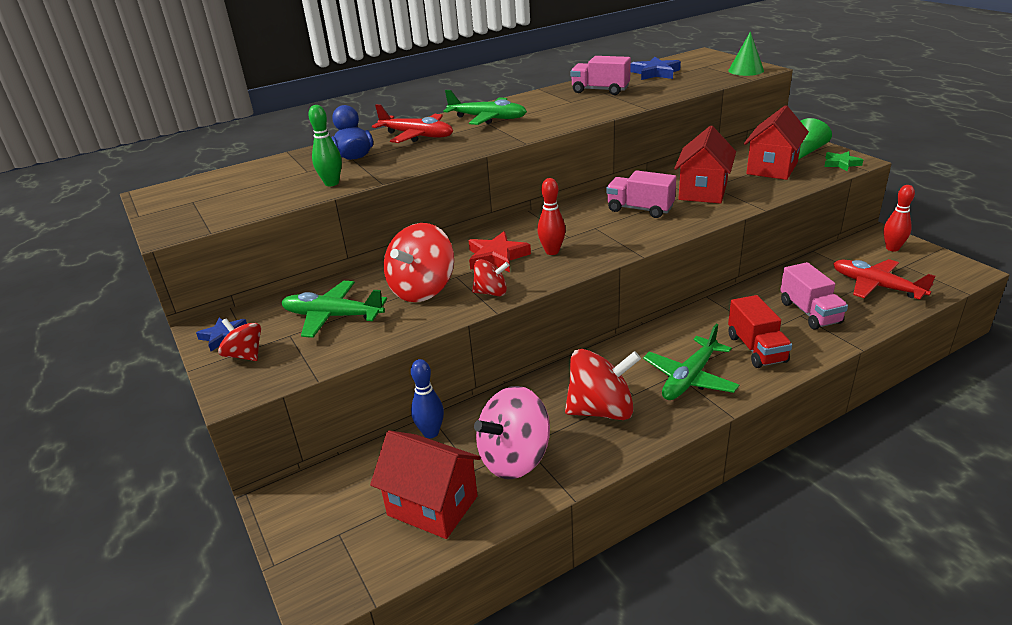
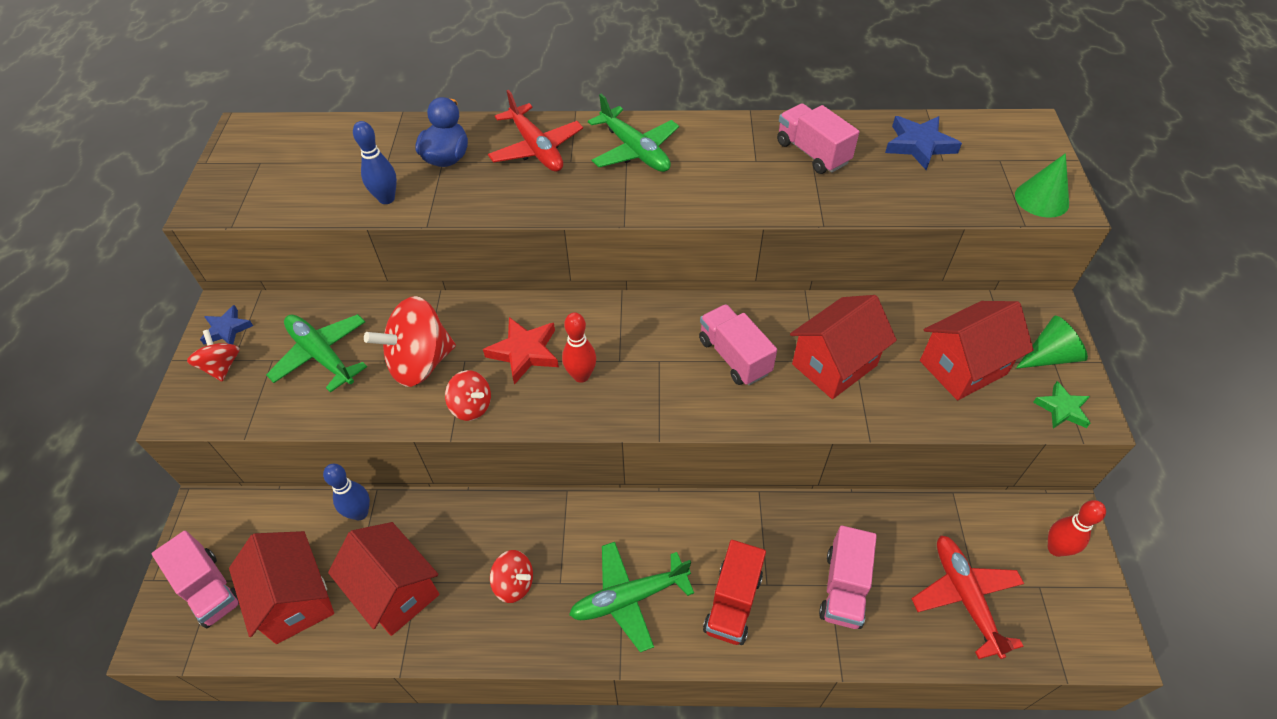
camera: 30 degrees right, 20 degrees up
(332, 183) = (386, 199): green bowling pin -> blue bowling pin
(341, 541) = (209, 589): none -> pink truck
(514, 458) = (396, 591): pink spinning top -> red house
(601, 410) = (514, 583): red spinning top -> red spinning top, size x0.54

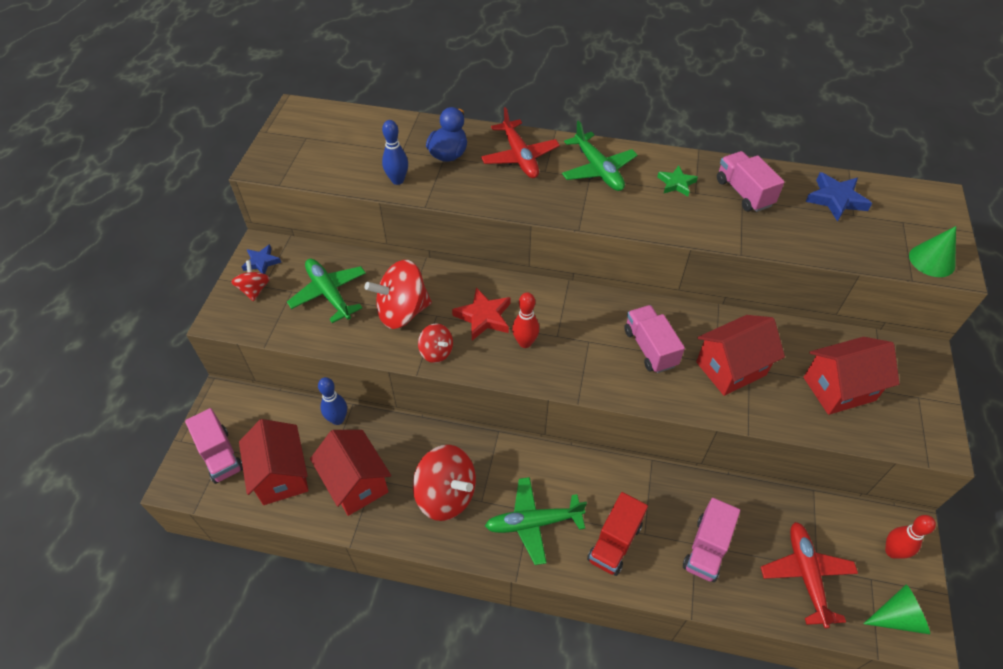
camera: 10 degrees right, 0 degrees up
(514, 583) = (446, 495): red spinning top -> red spinning top, size x1.84
(1049, 356) = (915, 392): green cone -> green cone (897, 617)
(1062, 409) = (917, 437): green star -> green star (676, 183)

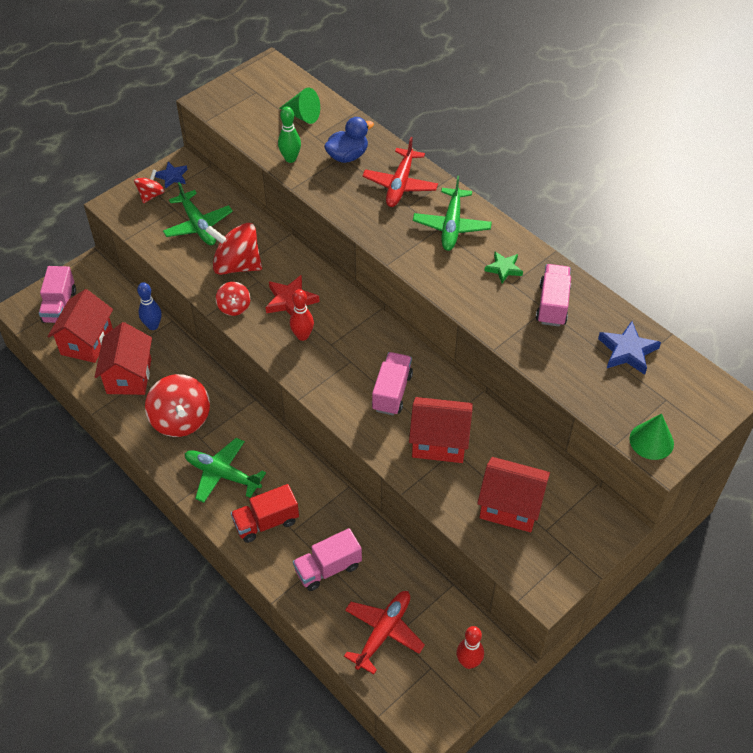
camera: 35 degrees right, 0 degrees up
(329, 294) = (198, 225): green plane -> green plane turned 150 degrees clockwise
(397, 180) = (290, 159): blue bowling pin -> green bowling pin
(897, 617) = (422, 703): green cone -> green cone (302, 115)

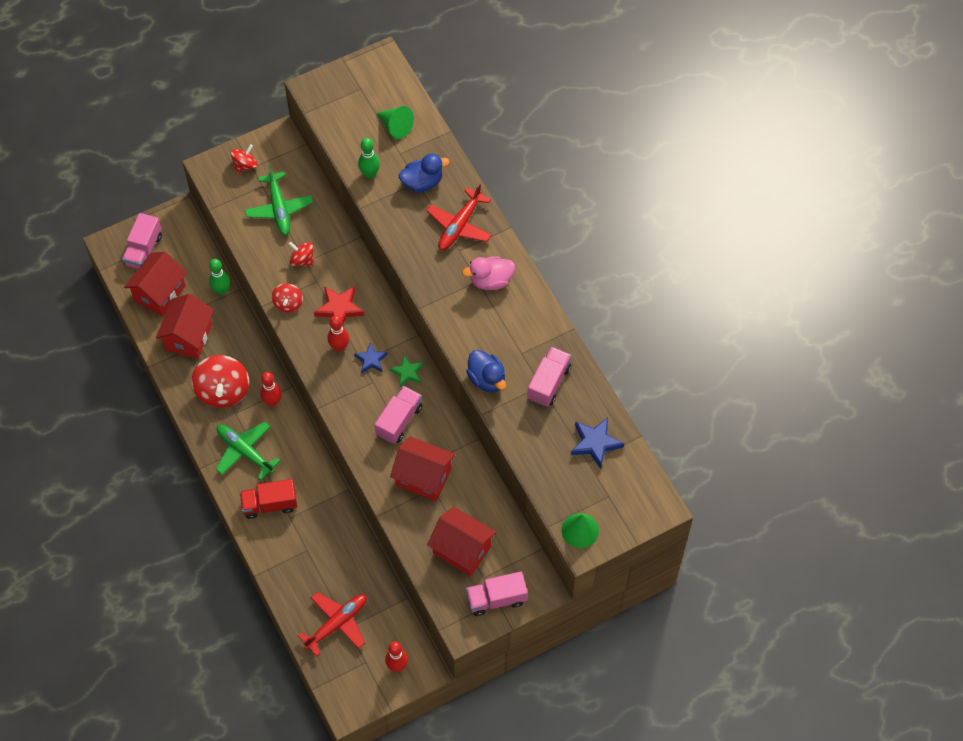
camera: 15 degrees right, 10 degrees up
(153, 326) = (221, 290): blue bowling pin -> green bowling pin
(172, 177) = (269, 148): blue star -> blue star (371, 360)
(237, 265) = (302, 260): red spinning top -> red spinning top, size x0.54
(238, 418) = (272, 401): none -> red bowling pin
(328, 568) = (309, 558): pink truck -> pink truck (496, 599)
(451, 225) = (490, 280): green plane -> pink duck
(485, 315) = (487, 379): none -> blue duck
(504, 269) = (520, 336): green star -> green star (407, 372)

